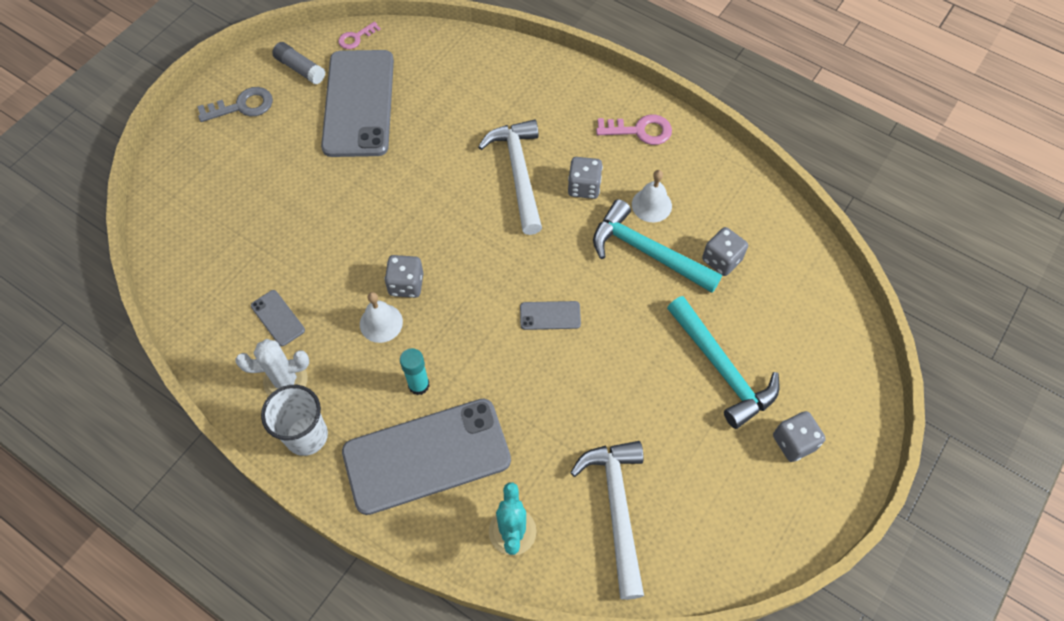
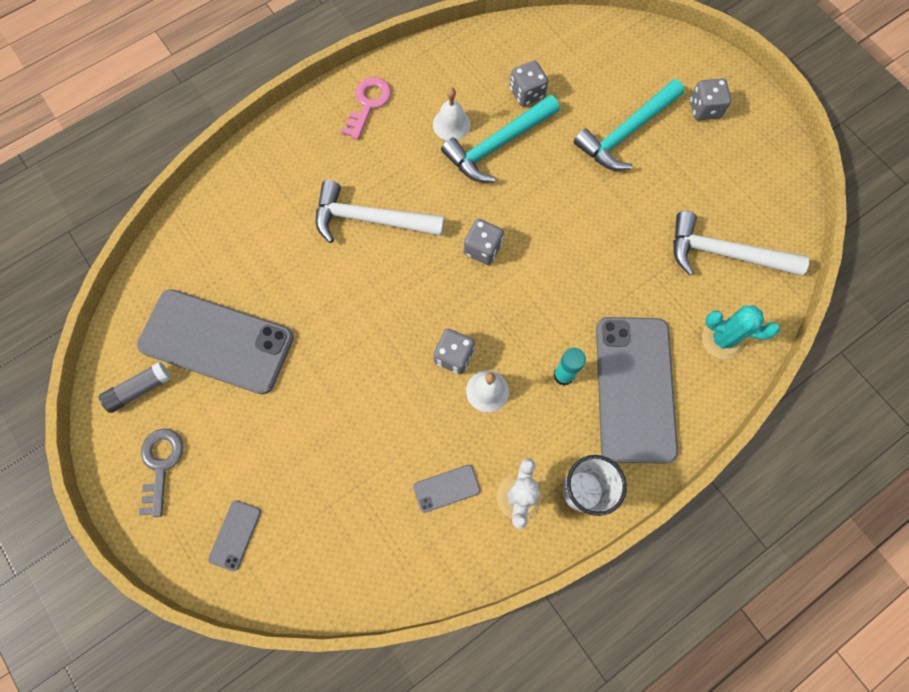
camera: 70 degrees left, 10 degrees up
(356, 38) = (126, 320): pink key -> none
(550, 315) = (532, 243): grey phone -> grey phone (235, 535)
(584, 187) = (409, 170): grey dice -> grey dice (482, 249)
(721, 368) = (626, 133): turquoise hammer -> turquoise hammer turned 150 degrees clockwise

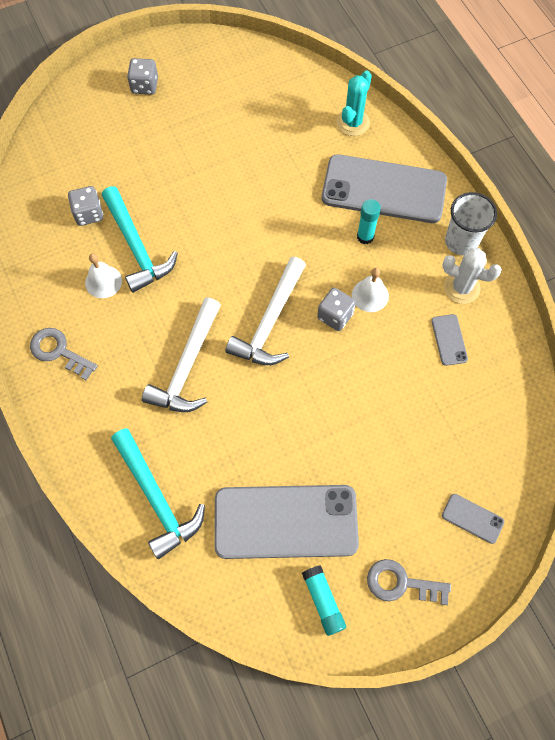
camera: 80 degrees left, 5 degrees down
(139, 389) = (323, 601): grey glue stick -> turquoise glue stick
(216, 341) = (285, 521): grey phone -> grey phone turned 60 degrees clockwise
(368, 104) = (59, 351): pink key -> grey key
(482, 249) = (238, 277): grey dice -> none
(626, 133) = (152, 146): turquoise hammer -> turquoise hammer (156, 498)
(724, 254) = (281, 104): white hammer -> white hammer (270, 321)

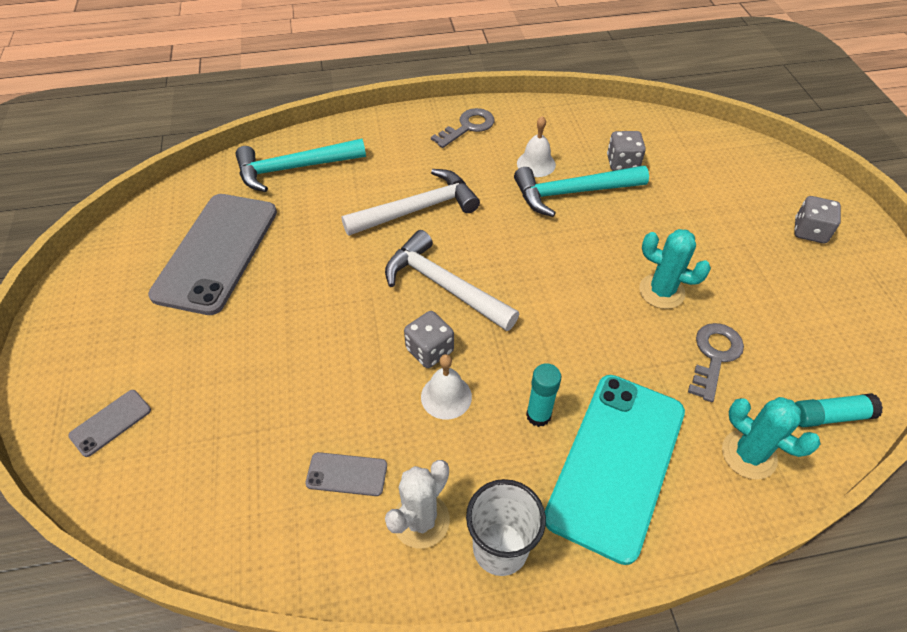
camera: 105 degrees right, 15 degrees down
(187, 366) = (417, 209): white hammer -> white hammer turned 120 degrees clockwise
(233, 175) = (661, 291): none -> turquoise cactus
(323, 601) = (125, 264): turquoise glue stick -> turquoise glue stick (830, 416)
(384, 189) = (616, 463): grey phone -> turquoise phone
(401, 583) = (94, 331): grey key -> grey key (714, 356)

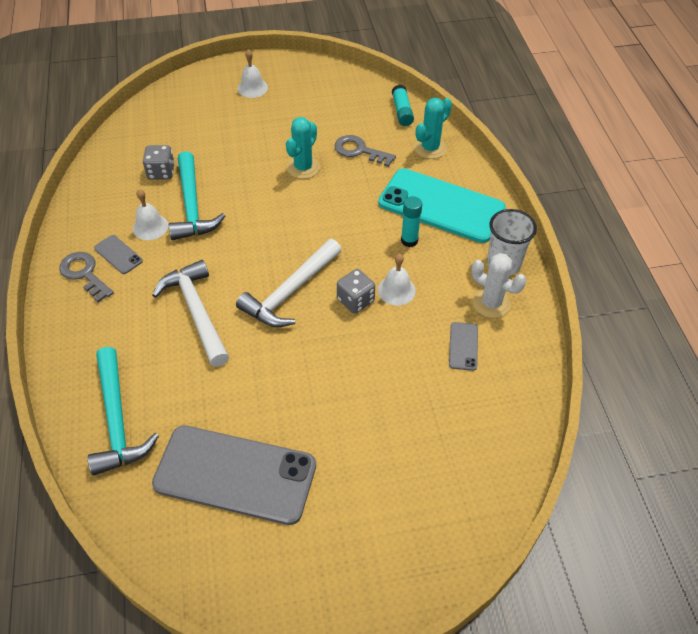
camera: 90 degrees left, 0 degrees up
(110, 423) = (433, 521): grey phone -> grey phone (118, 254)
(809, 231) = (252, 88): grey dice -> white bell

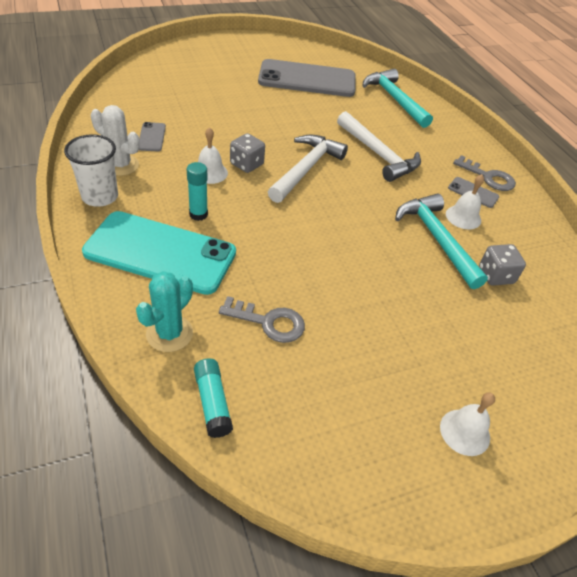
camera: 165 degrees right, 5 degrees down
(303, 168) = (335, 292): turquoise cactus -> none

